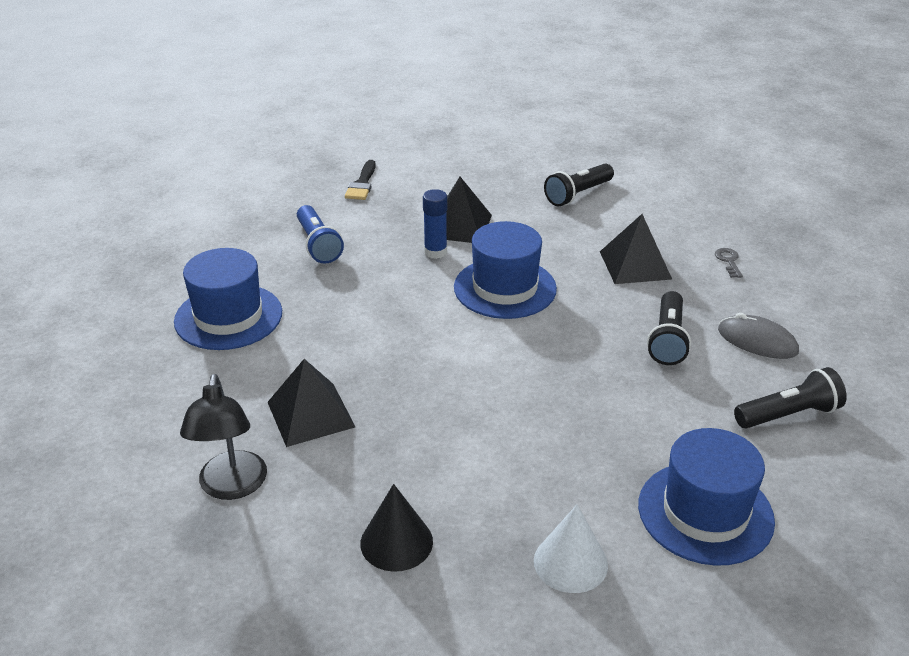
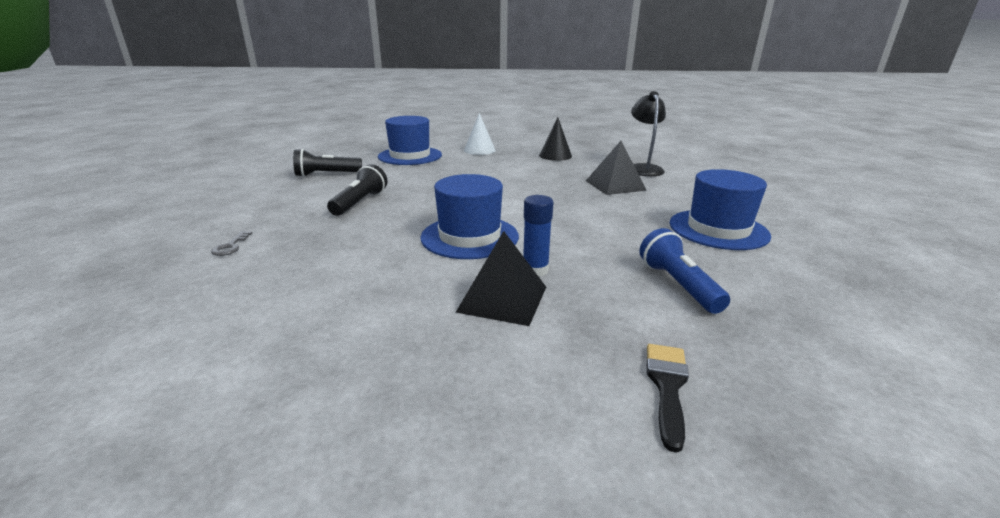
camera: 175 degrees left, 10 degrees down
(578, 195) = (308, 338): black flashlight -> none
(635, 265) = (328, 248): black pyramid -> none
(757, 341) = (295, 199): grey mouse -> none

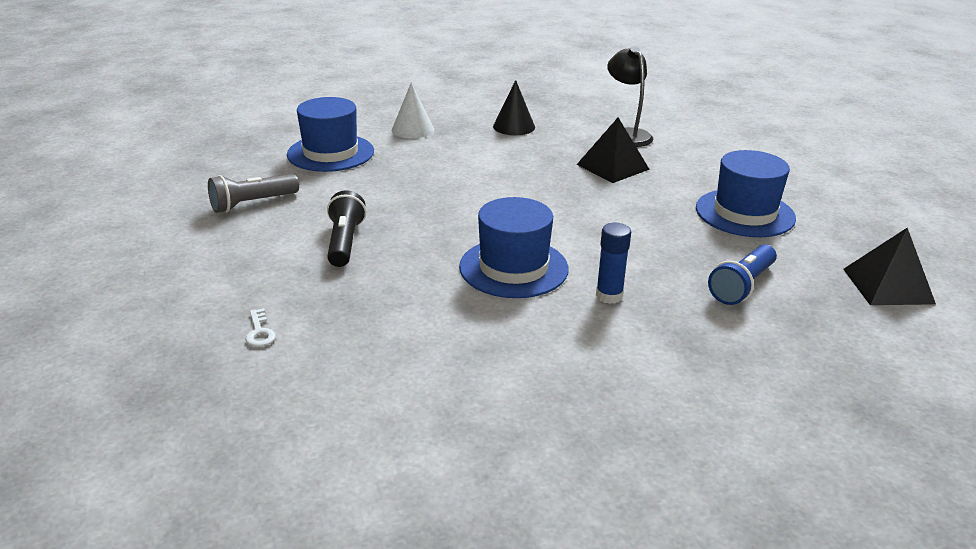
camera: 20 degrees left, 5 degrees up
(231, 246) = (259, 332): grey key -> white key
(326, 175) = (252, 204): black flashlight -> grey flashlight
(502, 299) = (603, 333): black pyramid -> black pyramid (888, 286)
(667, 386) = (782, 382): black brush -> none
(678, 285) = (742, 286): blue flashlight -> blue flashlight turned 105 degrees counterclockwise

